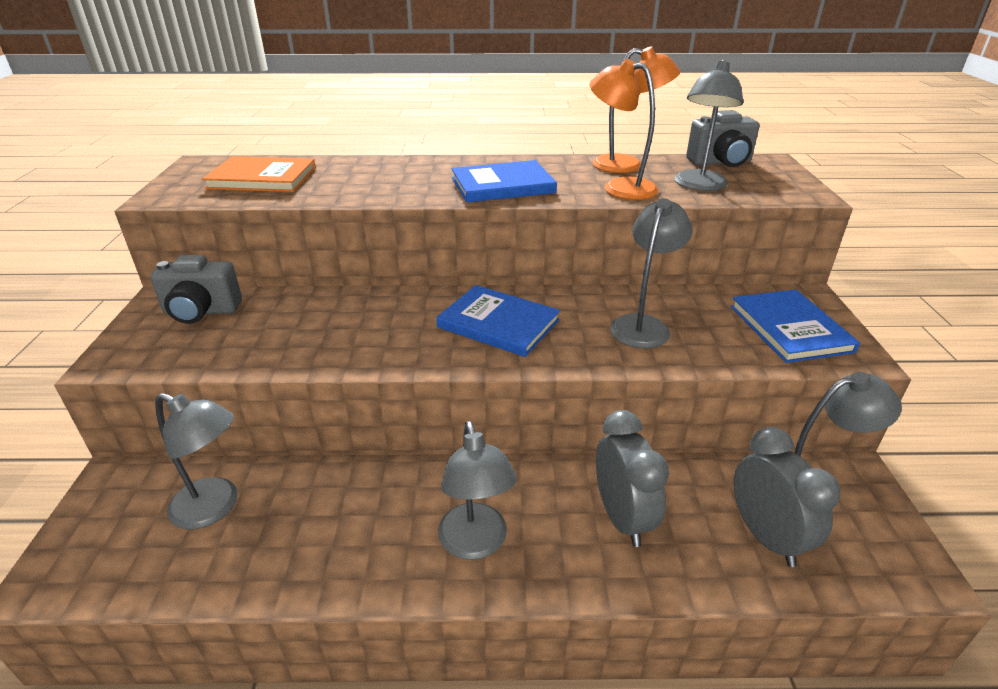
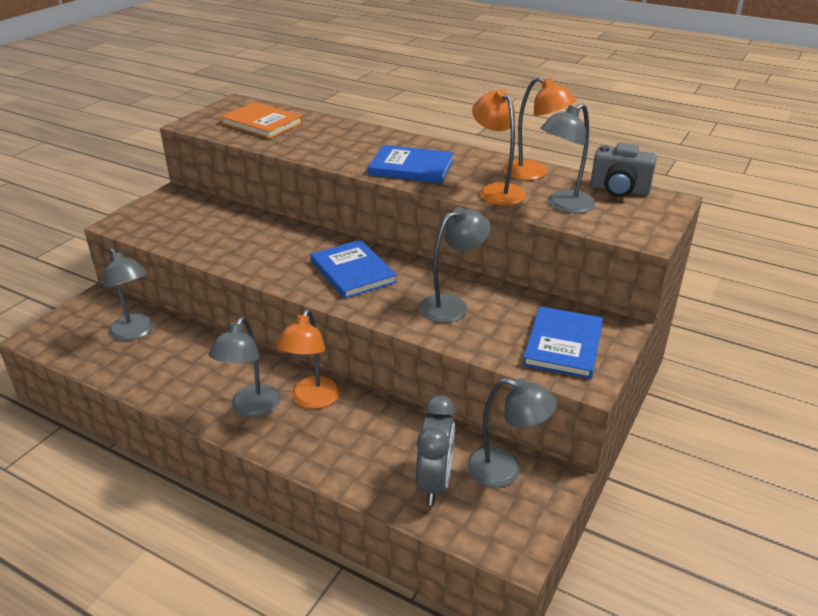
camera: 30 degrees right, 0 degrees up
(201, 311) = (187, 208): grey camera -> none
(537, 498) = (312, 400): none -> orange lamp
(622, 518) = (352, 432): grey clock -> none

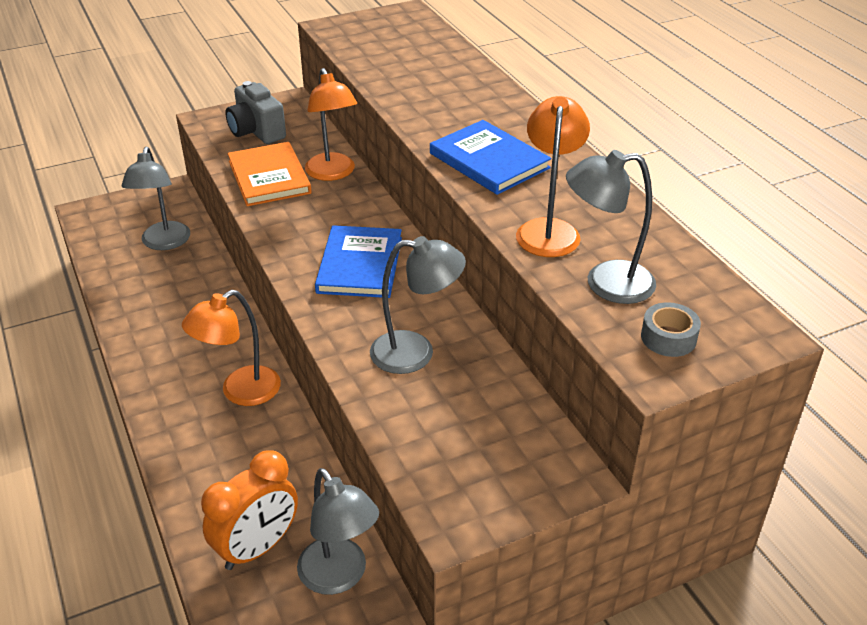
camera: 35 degrees right, 5 degrees up
(251, 408) = (180, 372): grey lamp -> none
(262, 123) = (400, 48): orange book -> orange book (269, 177)
(435, 483) = (257, 547): grey clock -> orange clock
(534, 173) = (627, 223): orange lamp -> orange lamp (333, 173)
(563, 345) = (481, 464): blue book -> none
(619, 190) = (711, 290): grey camera -> grey camera (256, 132)
(630, 219) = (668, 338): none -> grey tape

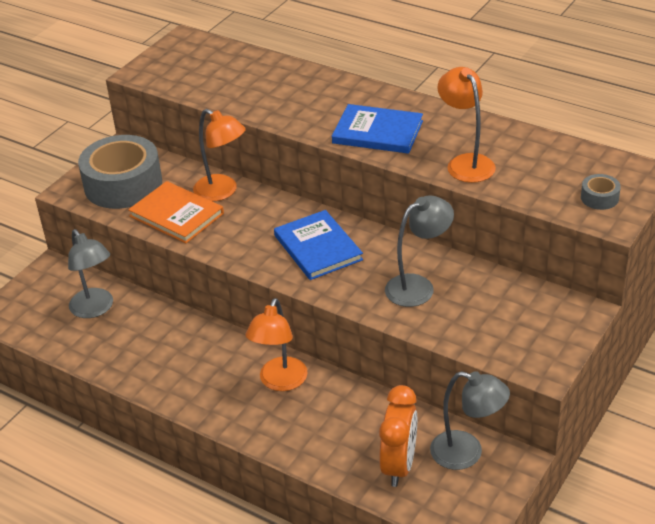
camera: 30 degrees left, 0 degrees up
(256, 132) = (123, 184): grey camera -> grey tape
(605, 283) = (533, 181): grey lamp -> none

